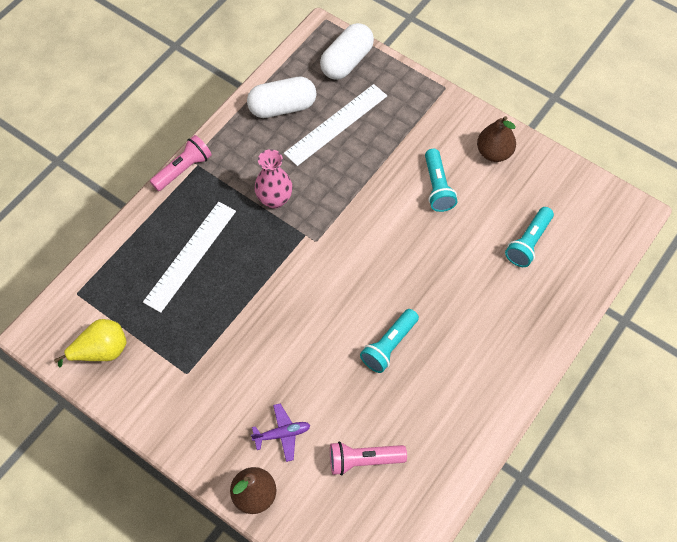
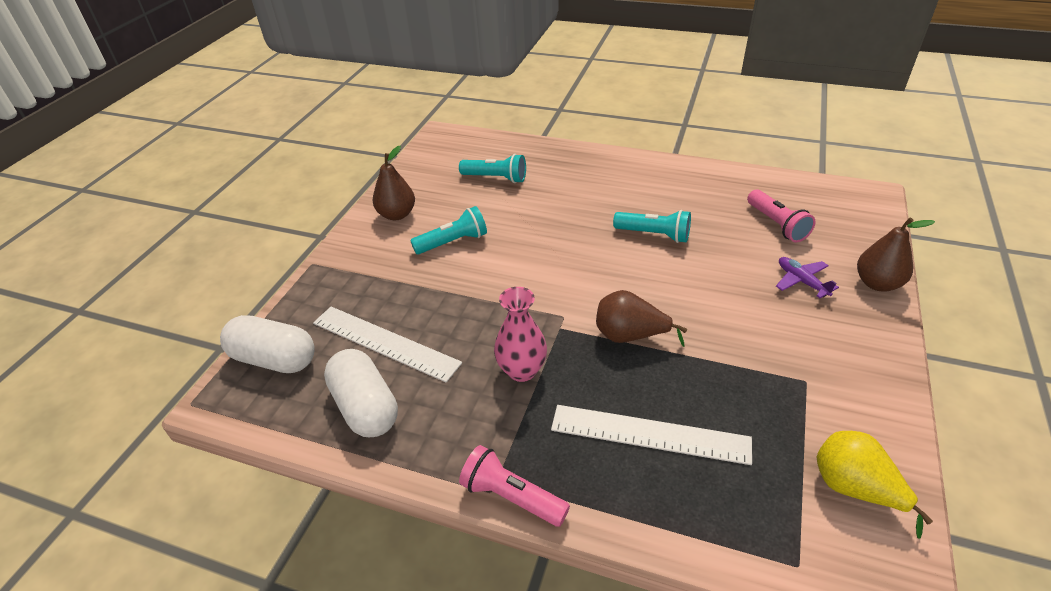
camera: 105 degrees left, 20 degrees down
(277, 277) = (630, 336): none -> brown pear

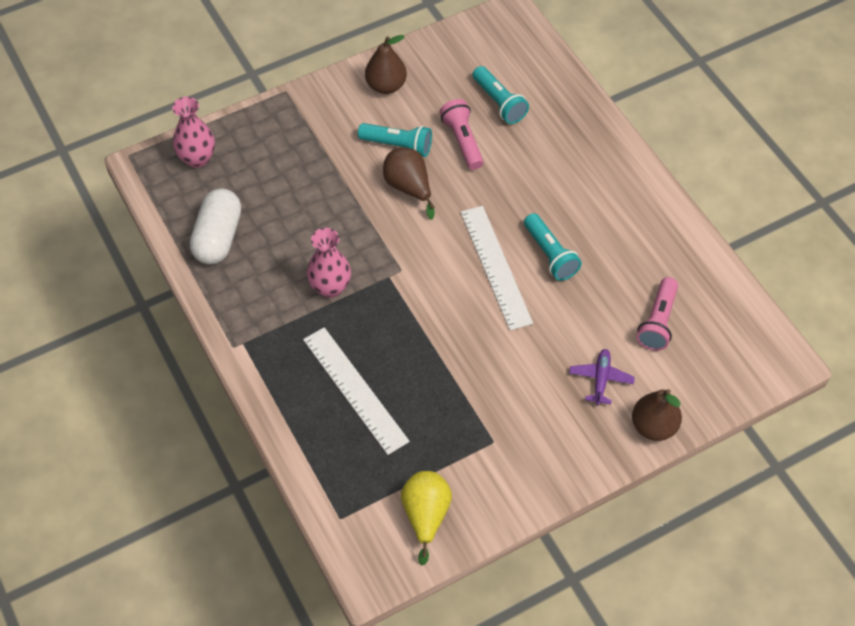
camera: 40 degrees right, 15 degrees up
(274, 359) = (197, 158): white capsule -> pink vase
(385, 343) = (271, 199): white ruler -> white ruler (495, 266)
(511, 496) = (240, 358): pink flashlight -> pink flashlight (462, 141)
(630, 336) = (425, 319): brown pear -> brown pear (409, 188)

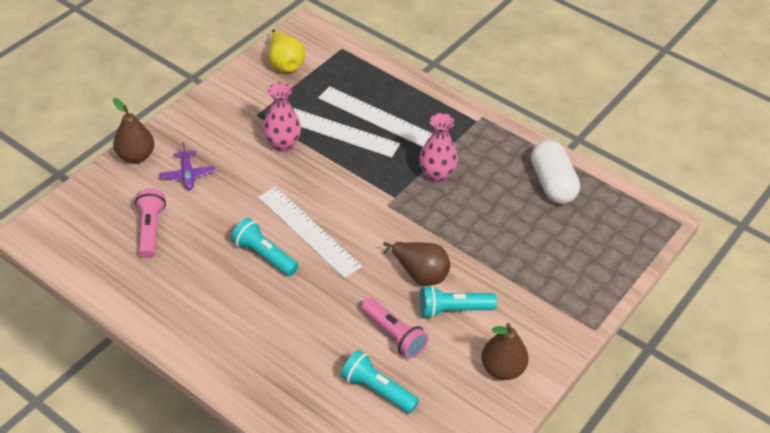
camera: 155 degrees right, 10 degrees down
(197, 158) = (622, 239): pink vase -> pink vase (283, 144)
(408, 383) = (337, 131): none -> white ruler

